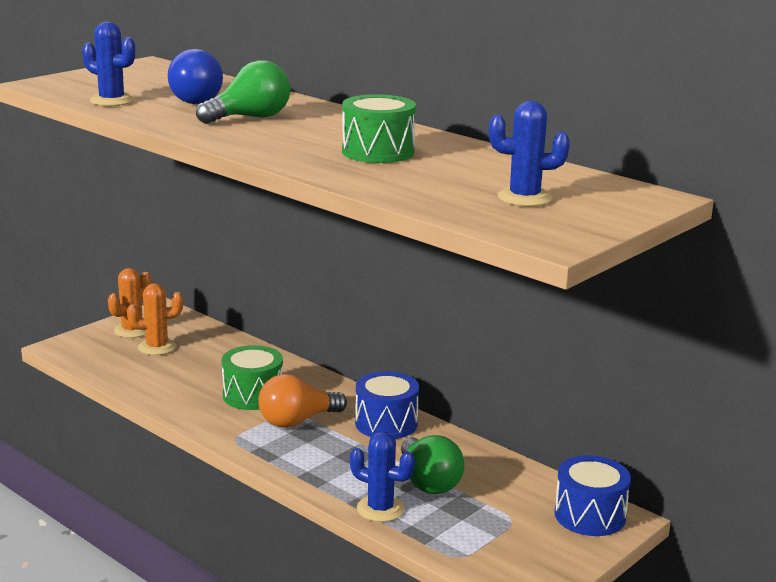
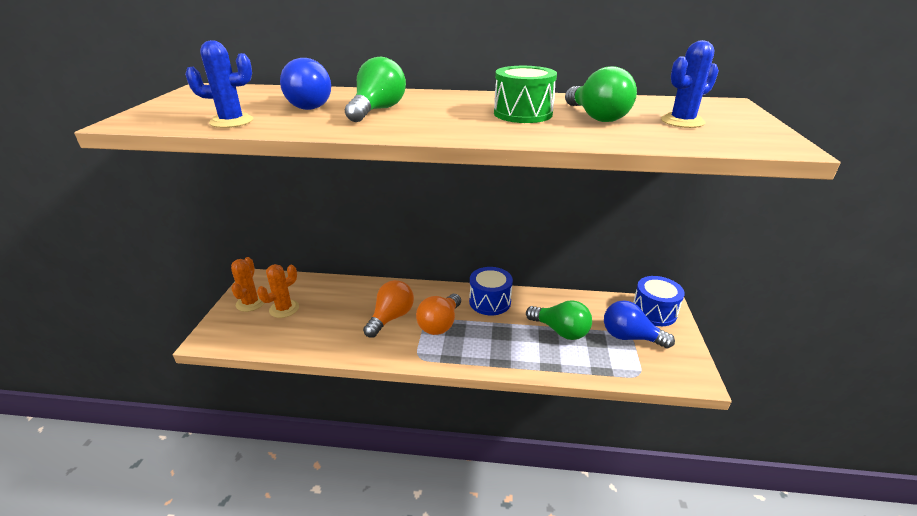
camera: 35 degrees left, 10 degrees up
(253, 395) = (391, 318): green drum -> orange light bulb
(380, 509) = (562, 364): blue cactus -> none
(444, 172) = (596, 117): none -> green light bulb
(509, 523) = (630, 337): none -> blue light bulb

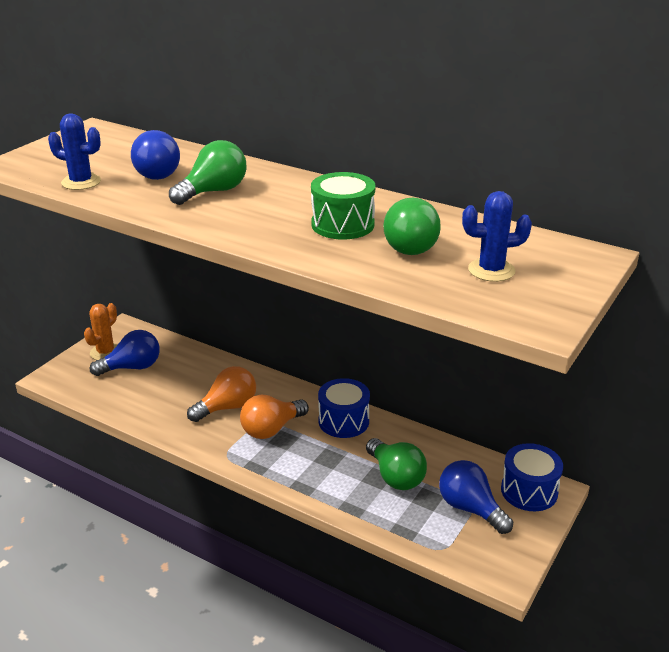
camera: 25 degrees right, 0 degrees up
(284, 309) = (132, 367): orange cactus -> blue light bulb

